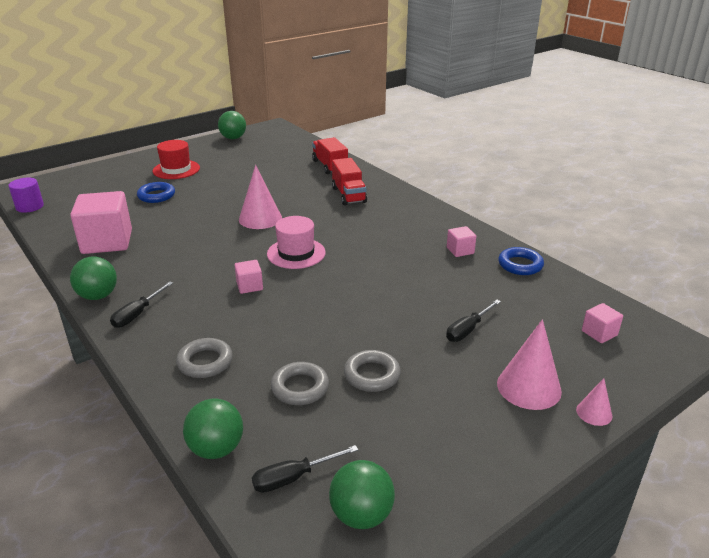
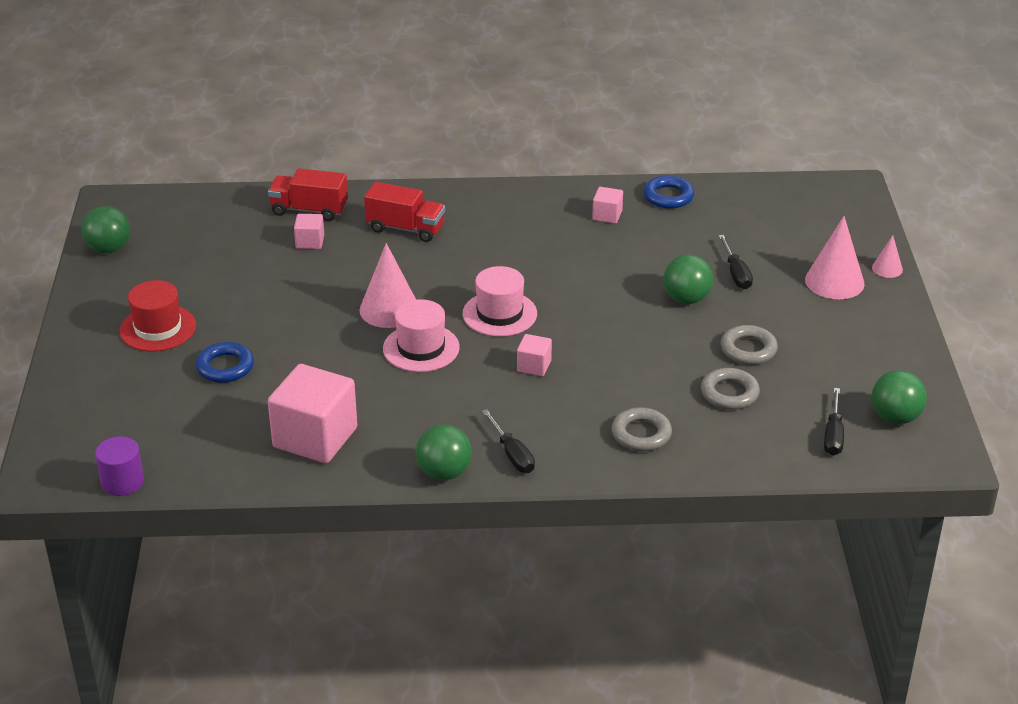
camera: 55 degrees left, 5 degrees up
(216, 449) = (767, 463): green ball -> green ball (686, 299)
(230, 241) = (421, 348): none -> pink hat
(599, 333) = (804, 213): pink cube -> pink cube (310, 242)

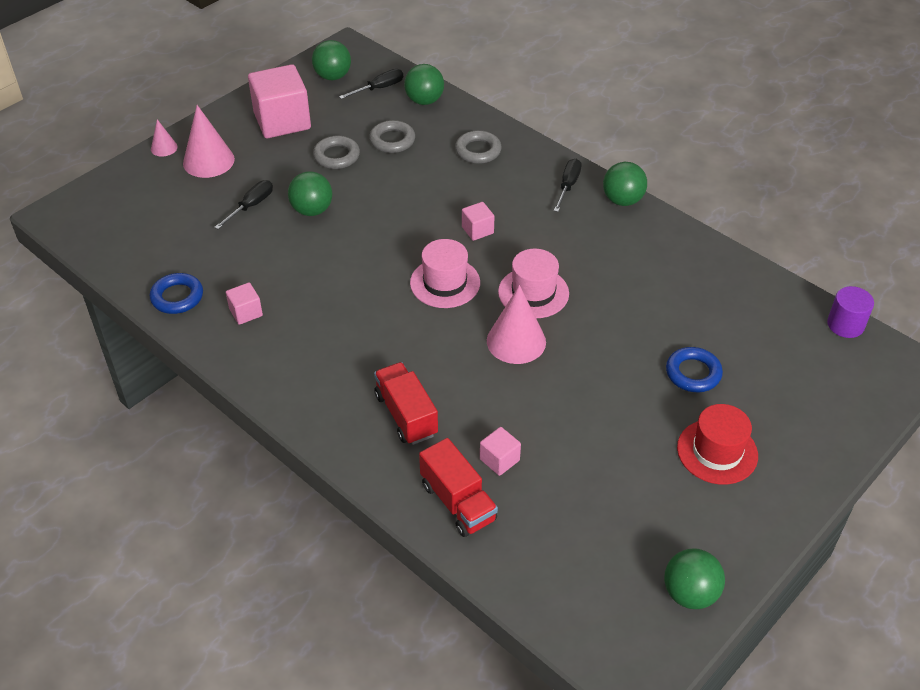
camera: 135 degrees left, 10 degrees up
(315, 438) = (680, 273): pink cube -> pink cube (282, 121)
(771, 451) = (424, 101): none -> green ball

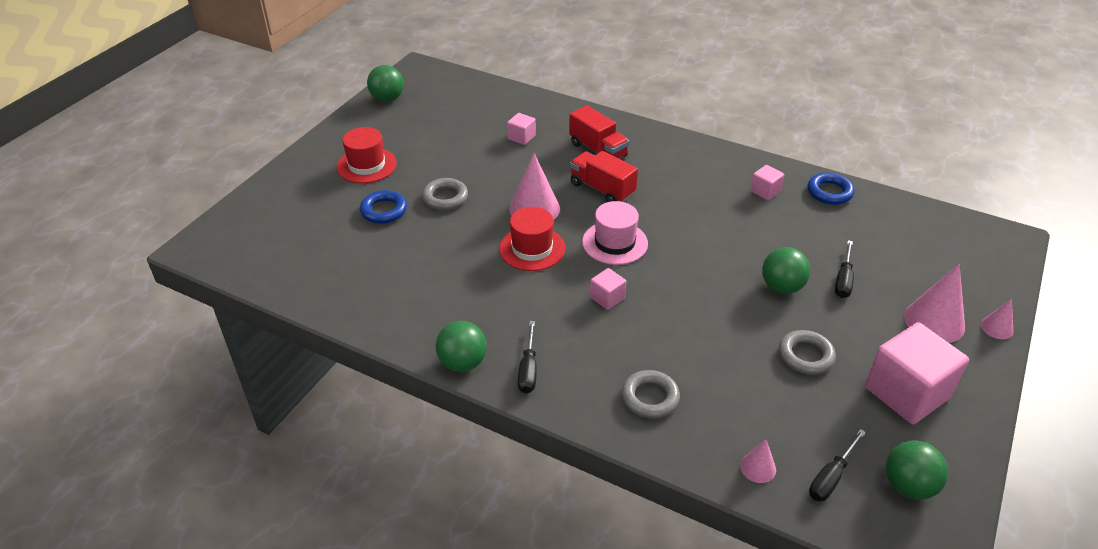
camera: 165 degrees right, 5 degrees down
(392, 140) = (758, 391): grey ring -> grey ring (445, 198)
(424, 101) = (758, 467): green ball -> pink cone
(458, 502) = (541, 114): red truck -> red truck (602, 189)
(533, 293) = (532, 248): pink hat -> red hat
(845, 325) = (240, 271): purple cylinder -> none

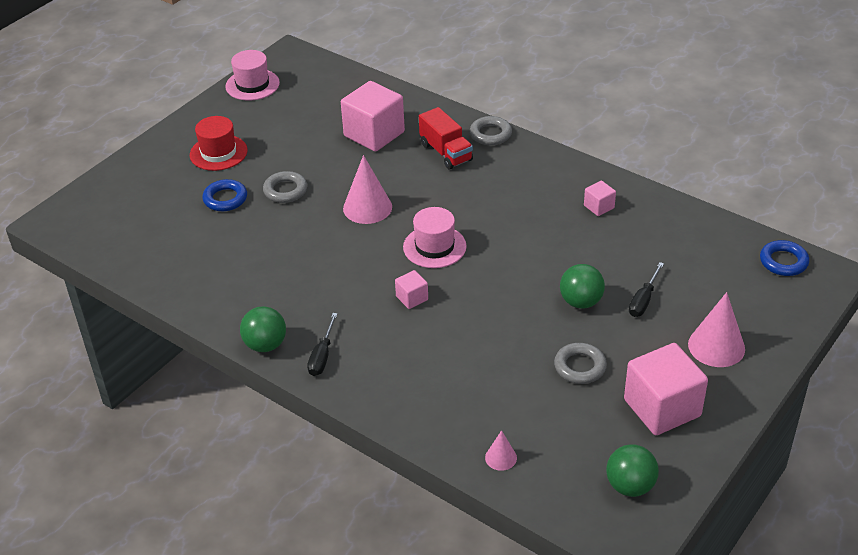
camera: 10 degrees right, 0 degrees up
(387, 99) = (252, 85): green ball -> pink hat
(521, 137) = (374, 134): pink cube -> pink cube, size x2.15
(532, 248) = (355, 246): red hat -> none
(602, 189) = (438, 193): red truck -> none
(650, 398) = (424, 390): grey ring -> grey ring (490, 134)
(829, 192) = (664, 212): blue ring -> blue ring (783, 262)
(831, 477) = (563, 472): black screwdriver -> none
(996, 328) = (775, 357): pink cone -> none

